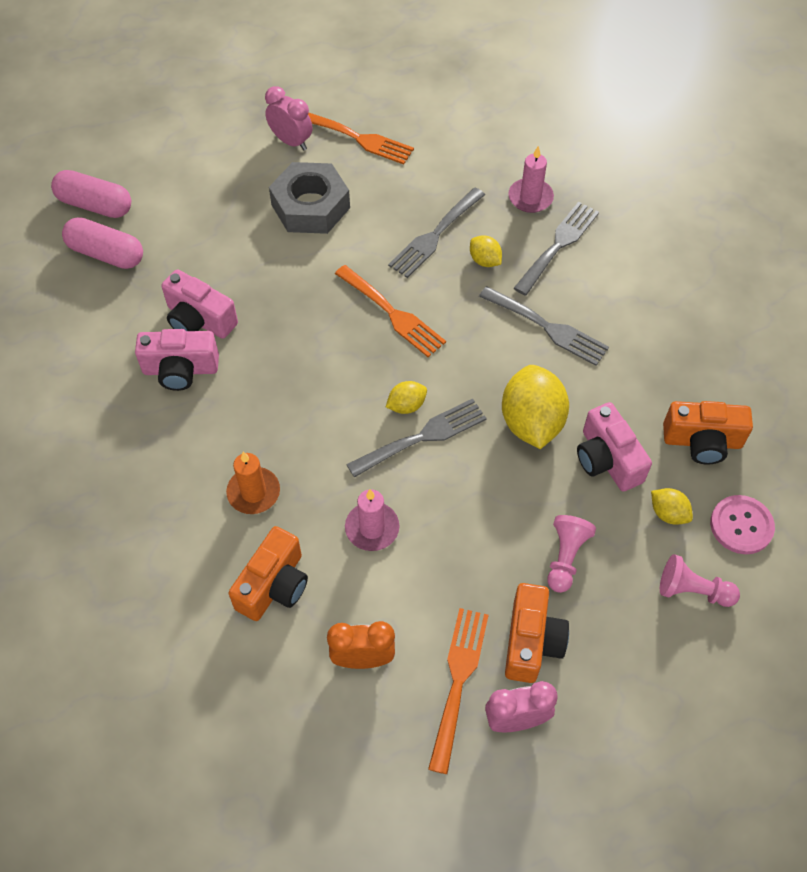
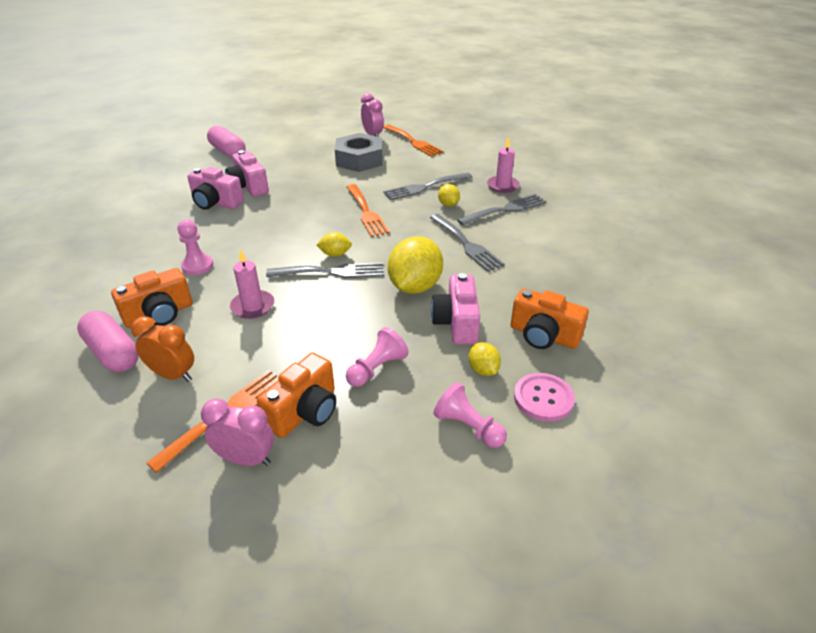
camera: 25 degrees right, 20 degrees down
(95, 205) = (242, 134): pink capsule -> pink capsule (113, 353)
(253, 492) = (197, 266): orange candle -> pink pawn

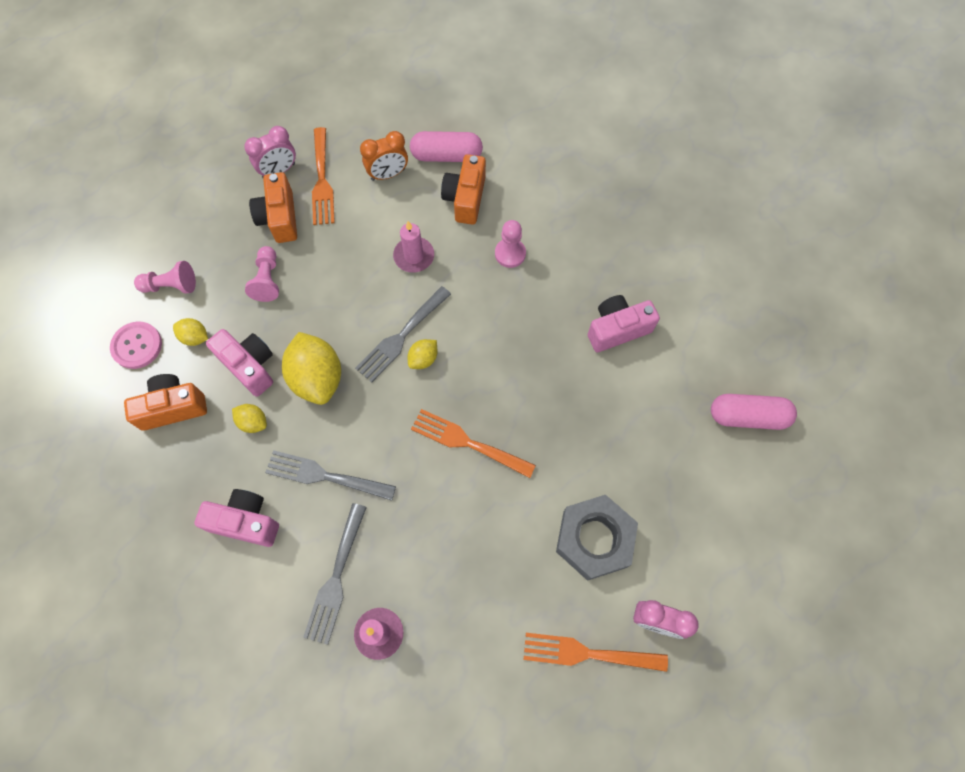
camera: 135 degrees right, 30 degrees up
(248, 187) = (628, 379): pink camera -> pink camera (245, 521)
(425, 187) = (460, 546): grey fork -> none
(448, 204) = (403, 532): yellow lemon -> yellow lemon (253, 422)

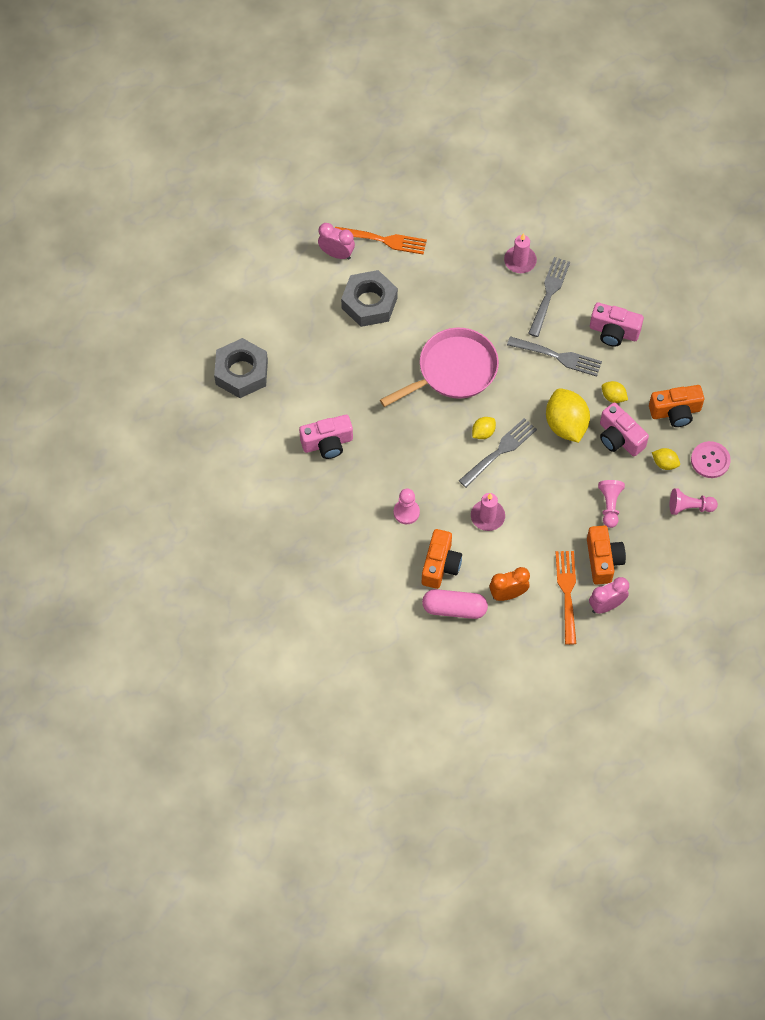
camera: 175 degrees left, 5 degrees down
(467, 442) = (453, 370): orange fork -> pink pan
(747, 416) = (241, 372): pink capsule -> grey nut

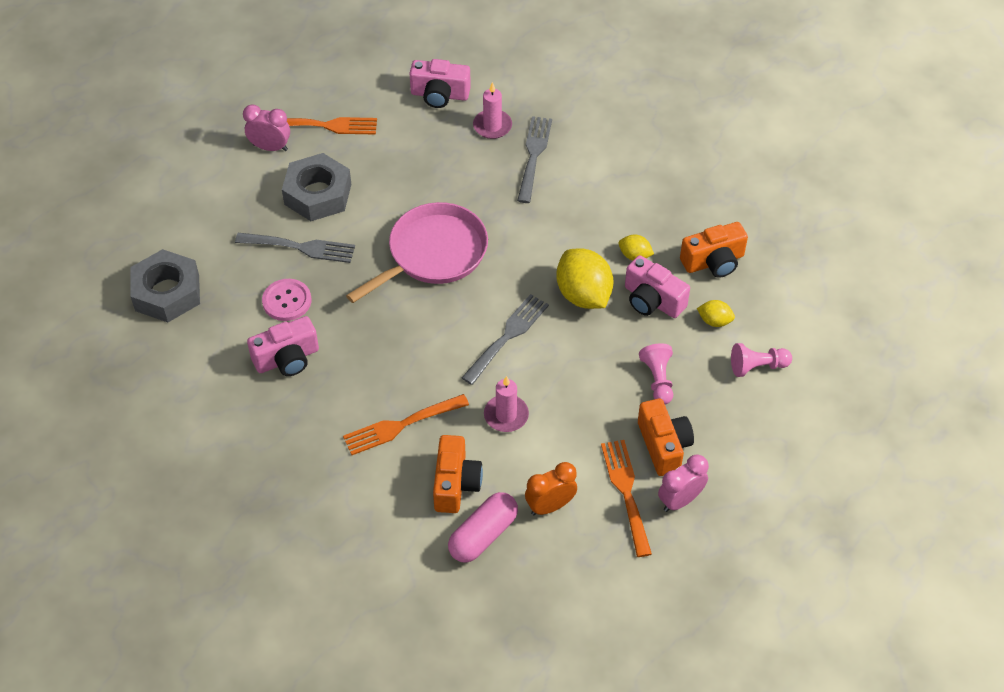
camera: 10 degrees left, 10 degrees down
(406, 512) = (401, 425): pink pawn -> orange fork
(454, 608) = (483, 535): pink capsule -> pink capsule turned 45 degrees counterclockwise
(483, 432) = (482, 318): yellow lemon -> none
(558, 356) = (559, 221): grey fork -> grey fork (301, 247)
(614, 332) = (619, 185): pink camera -> pink camera (439, 95)
(710, 460) = (769, 309): pink button -> pink button (287, 301)

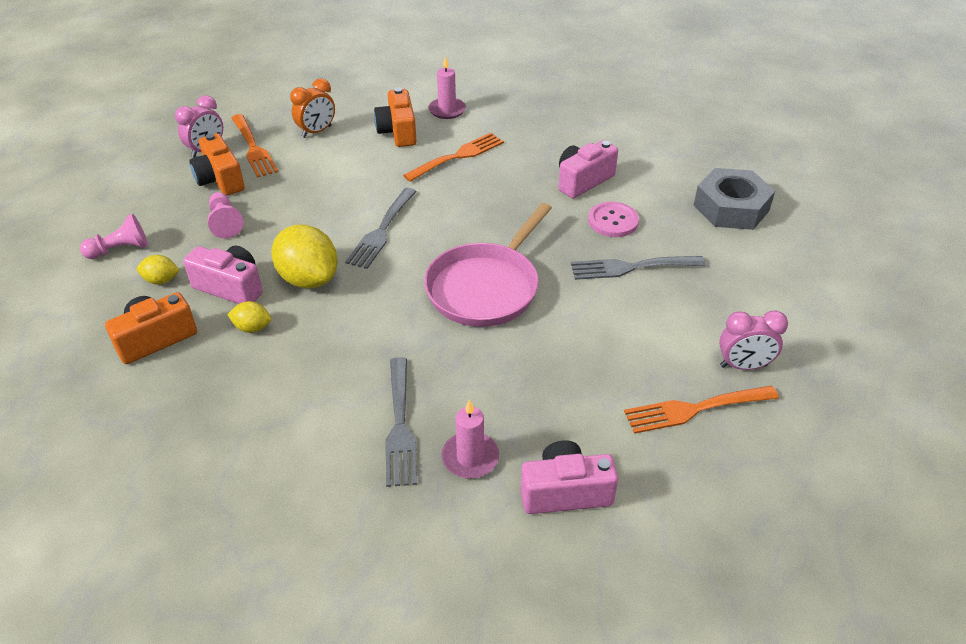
camera: 165 degrees right, 10 degrees down
(318, 194) = (648, 323): grey nut -> none
(483, 535) = (367, 110): pink capsule -> none
(506, 415) = (367, 176): pink candle -> pink candle (447, 110)

